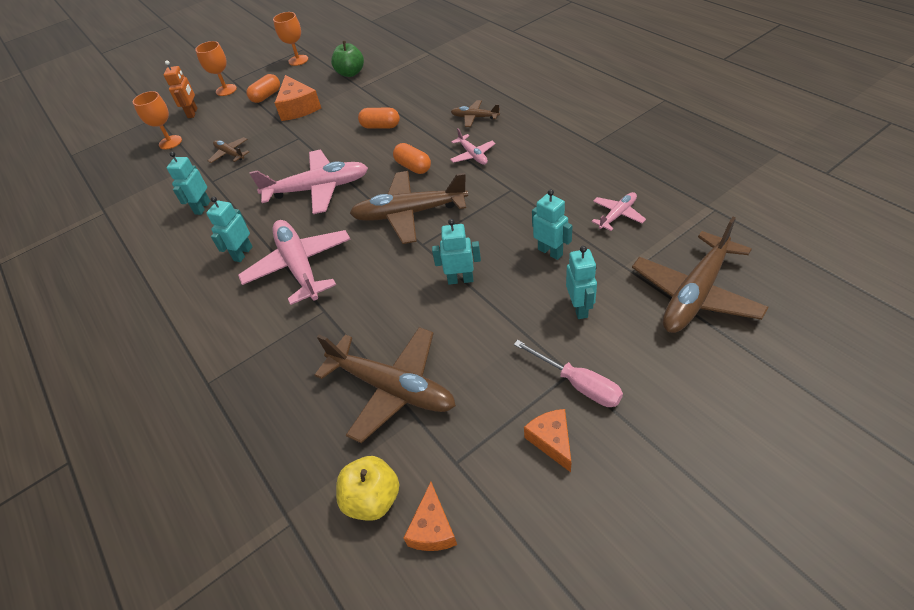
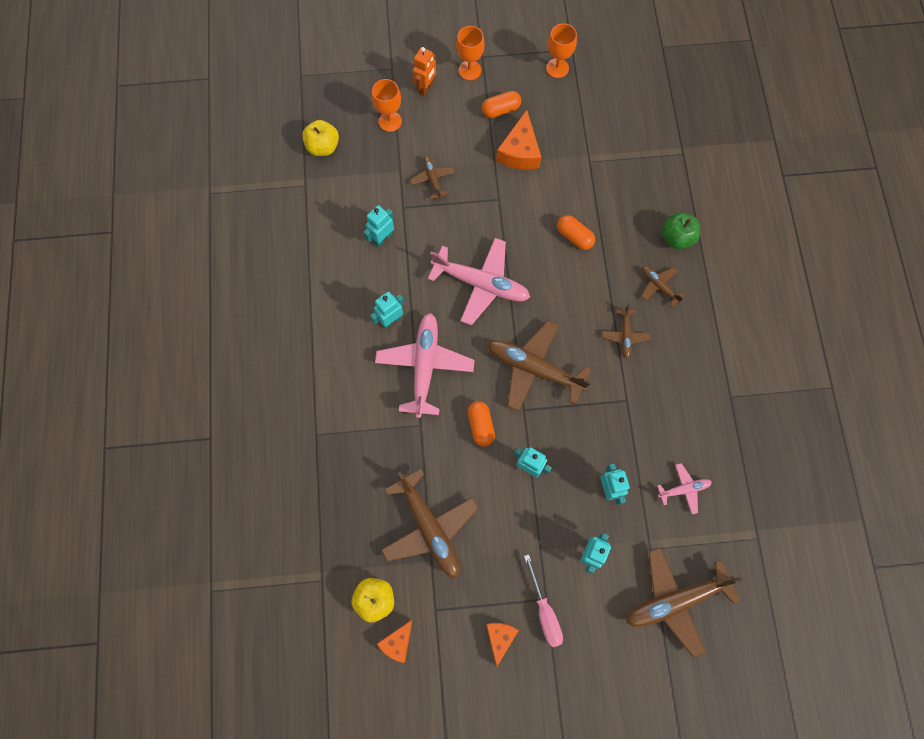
camera: 25 degrees right, 25 degrees up
(112, 183) = (323, 147): none -> yellow apple
(351, 73) = (593, 130): green apple -> green apple (676, 238)
(413, 167) = (569, 314): orange capsule -> orange capsule (480, 425)
(472, 155) = (625, 335): pink plane -> brown plane

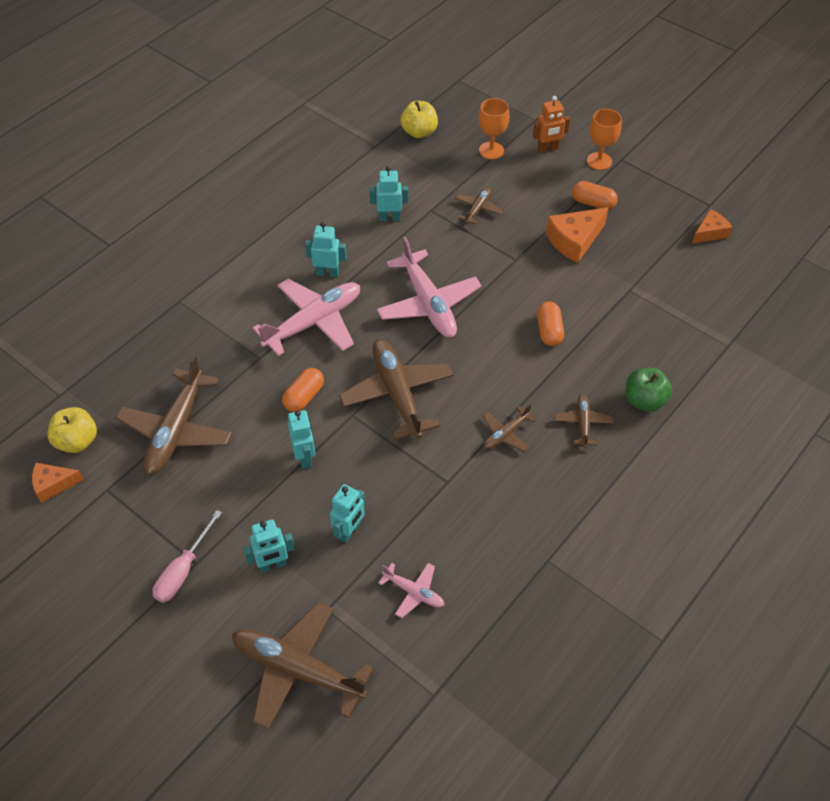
camera: 45 degrees right, 20 degrees down
(500, 638) = (126, 555): orange cheese -> orange cheese (710, 233)
(557, 68) = (680, 208): orange goblet -> none

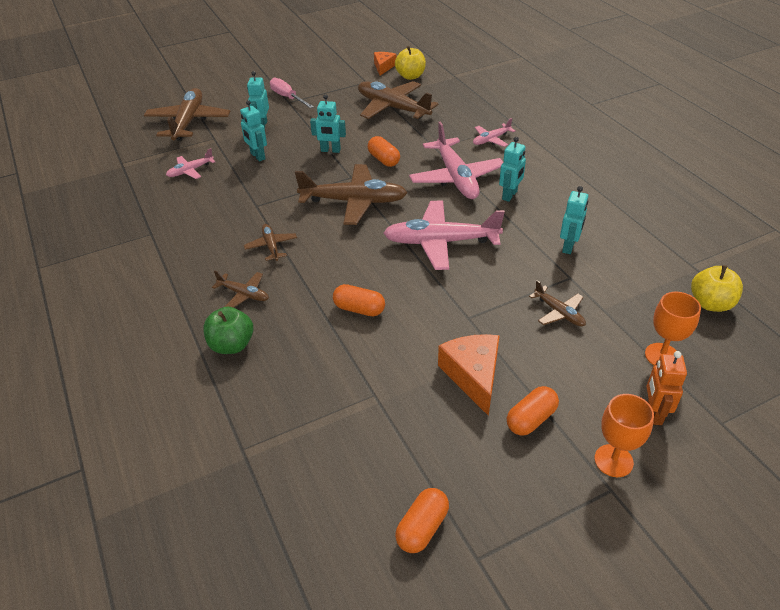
camera: 115 degrees right, 10 degrees down
(222, 313) = (491, 139): none -> pink plane
(298, 670) = (188, 122): brown plane -> brown plane turned 45 degrees counterclockwise
(710, 233) = (422, 528): orange cheese -> orange capsule

